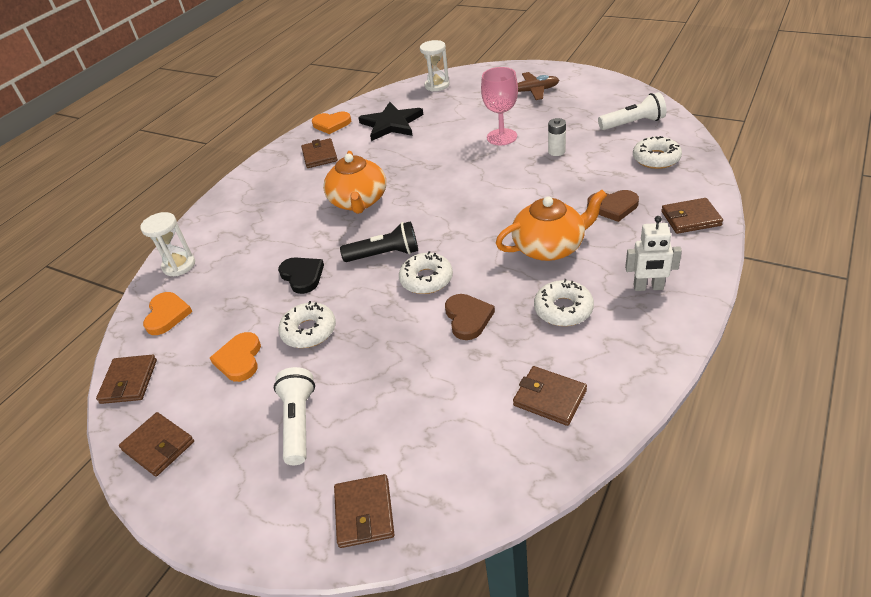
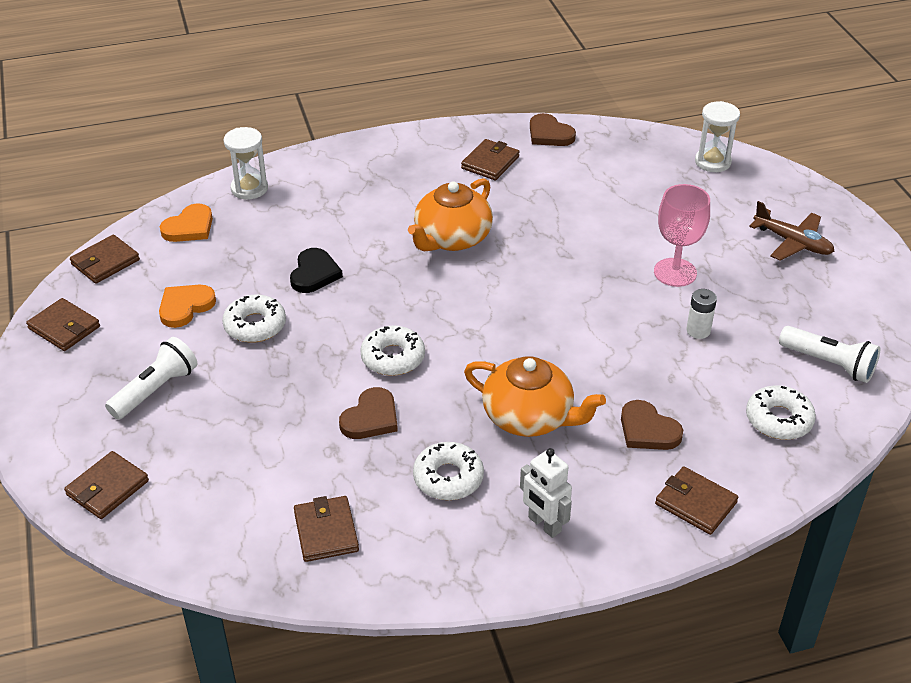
camera: 40 degrees right, 0 degrees up
(158, 446) = (64, 327): brown wallet -> brown wallet turned 45 degrees counterclockwise
(331, 124) = (549, 134): orange heart -> brown heart
(385, 254) = (397, 307): black flashlight -> none
(391, 124) = (600, 175): black star -> none

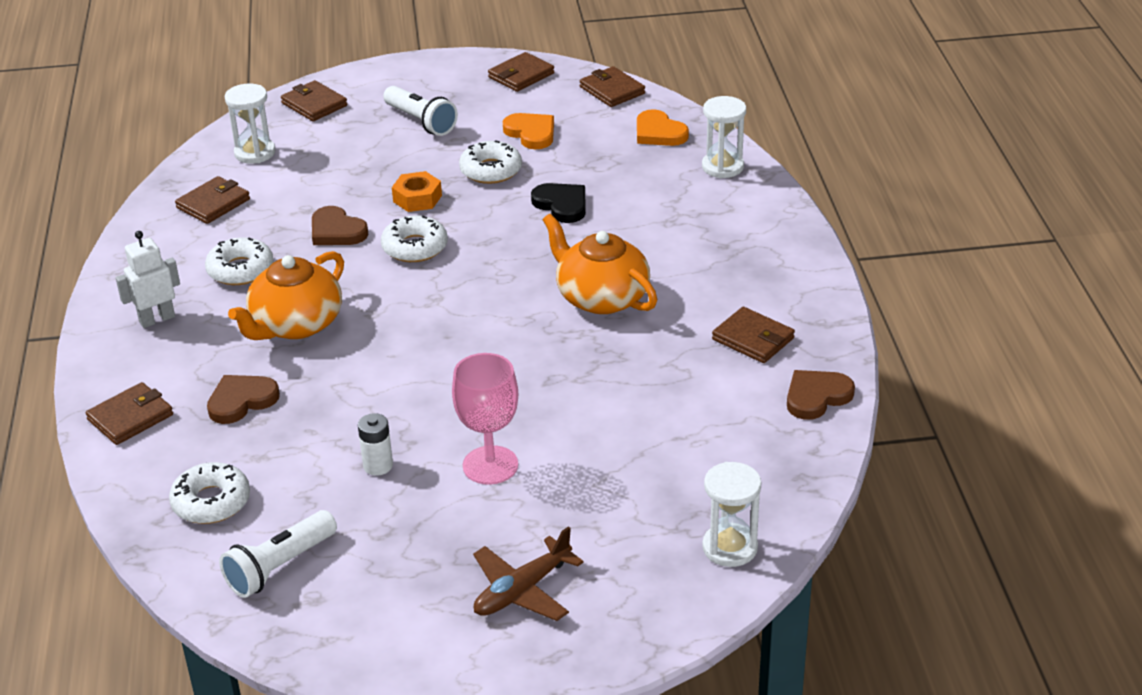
camera: 100 degrees right, 5 degrees down
(216, 519) = (255, 153): none -> white hourglass
(308, 369) = (417, 198): none -> orange nut
(314, 273) = (562, 205): black heart -> black heart turned 150 degrees counterclockwise
(326, 531) = (213, 204): brown wallet -> brown wallet turned 45 degrees counterclockwise

